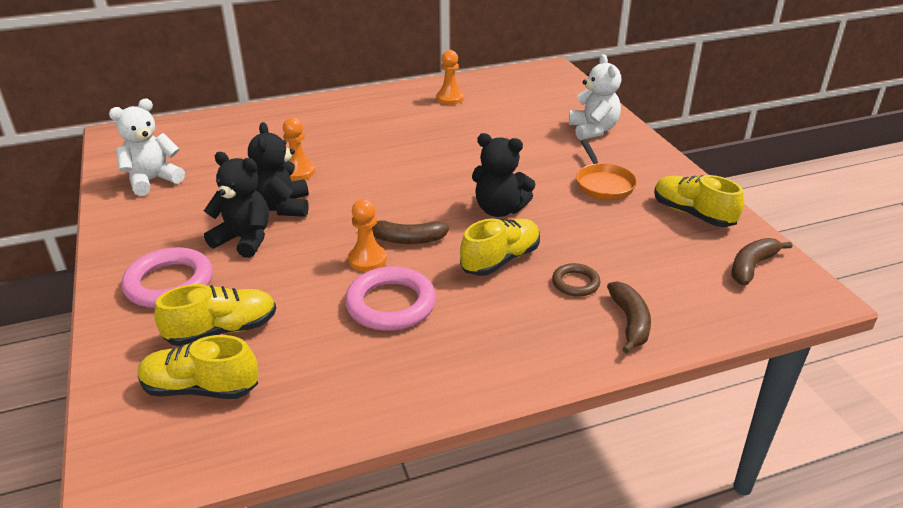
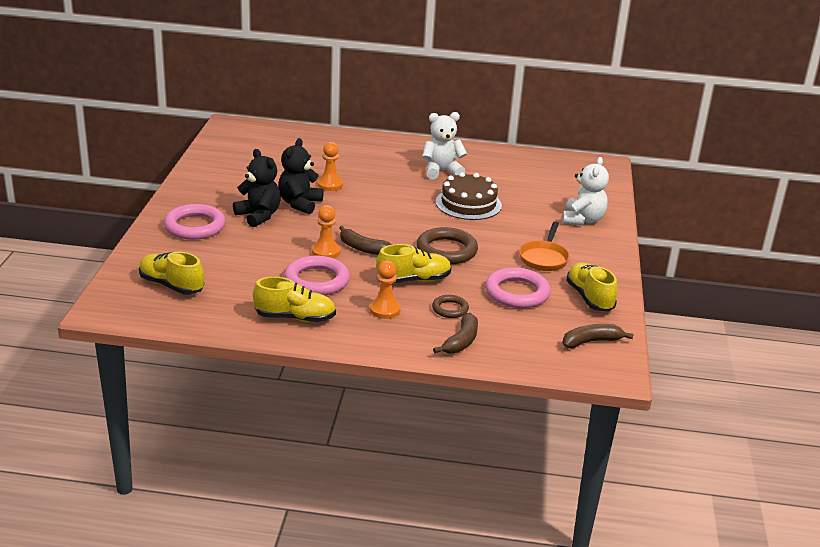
camera: 25 degrees right, 5 degrees down
(152, 180) = (230, 162): white teddy bear -> white teddy bear (441, 171)
(222, 331) = (205, 261): yellow shoe -> yellow shoe (295, 318)
(450, 98) = (492, 164): orange pawn -> orange pawn (385, 310)
(468, 148) = (468, 204): none -> brown cake
(499, 210) = (446, 250): black teddy bear -> brown ring
(620, 235) = (517, 293): none -> pink ring

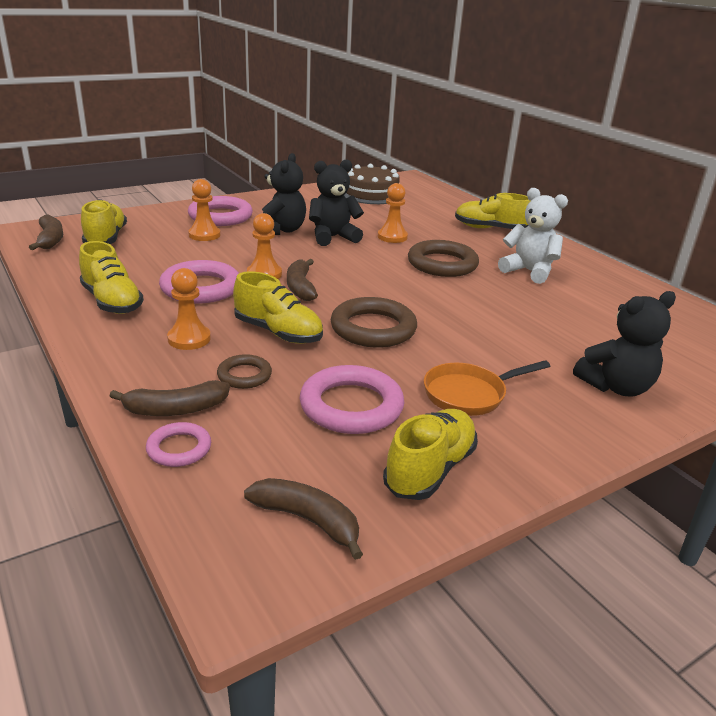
camera: 50 degrees right, 0 degrees up
(138, 308) = (50, 240): none -> brown banana
(224, 246) = (204, 235): none -> orange pawn
(365, 148) = (490, 229): none -> yellow shoe
(394, 190) = (442, 264): none -> brown ring
(468, 204) = (496, 306): brown cake -> brown cake (371, 193)
(499, 353) = (179, 448): none -> pink ring
(582, 220) = (616, 387): white teddy bear -> black teddy bear

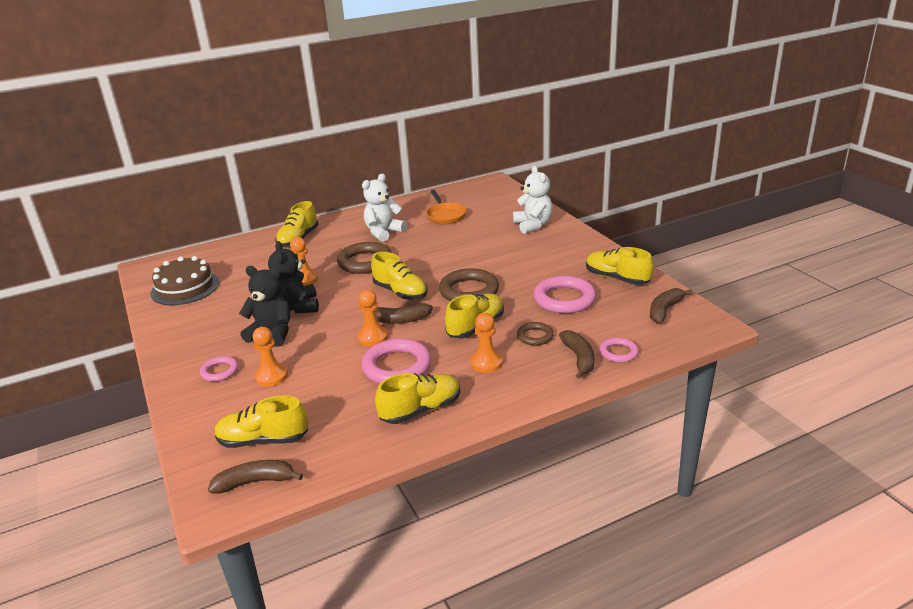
camera: 80 degrees left, 0 degrees up
(220, 216) = (220, 371): pink ring -> pink ring, size x0.55
(367, 285) = (400, 292): none -> yellow shoe
(469, 394) = (546, 264): orange pan -> orange pan (445, 215)
(616, 387) = (533, 225): black teddy bear -> white teddy bear

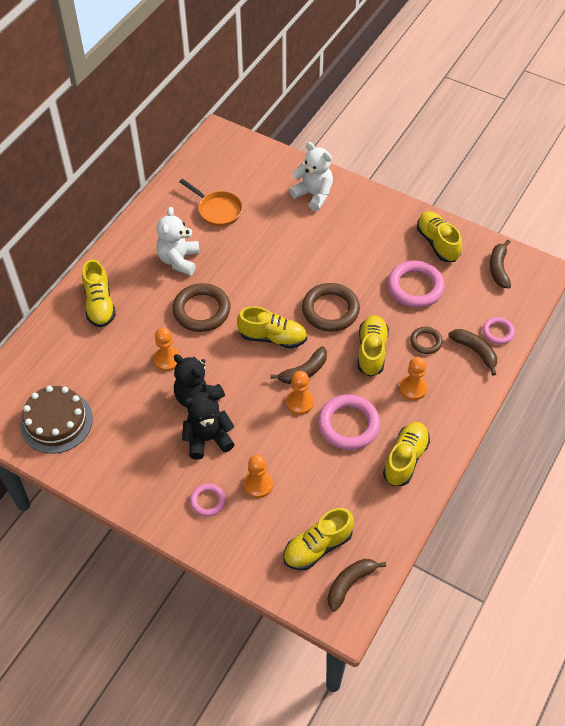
camera: 35 degrees left, 25 degrees up
(617, 278) = (437, 243): yellow shoe -> yellow shoe turned 60 degrees clockwise

